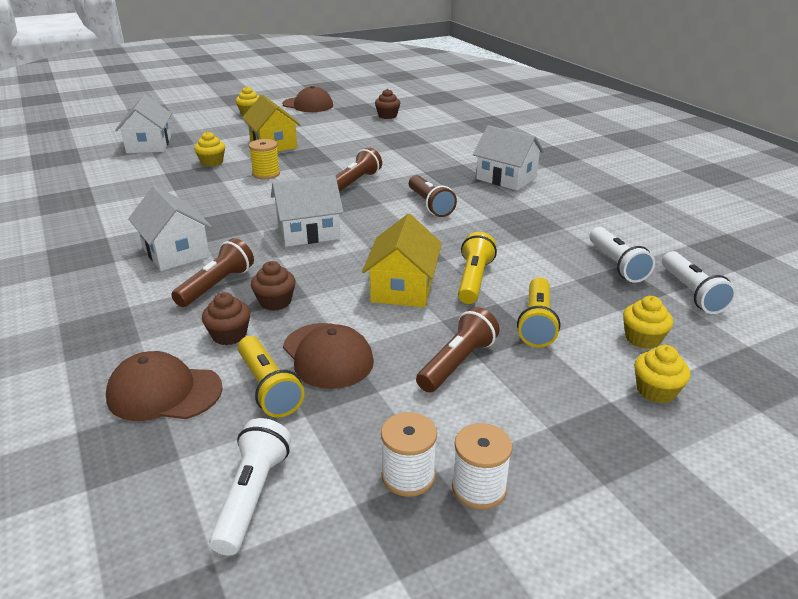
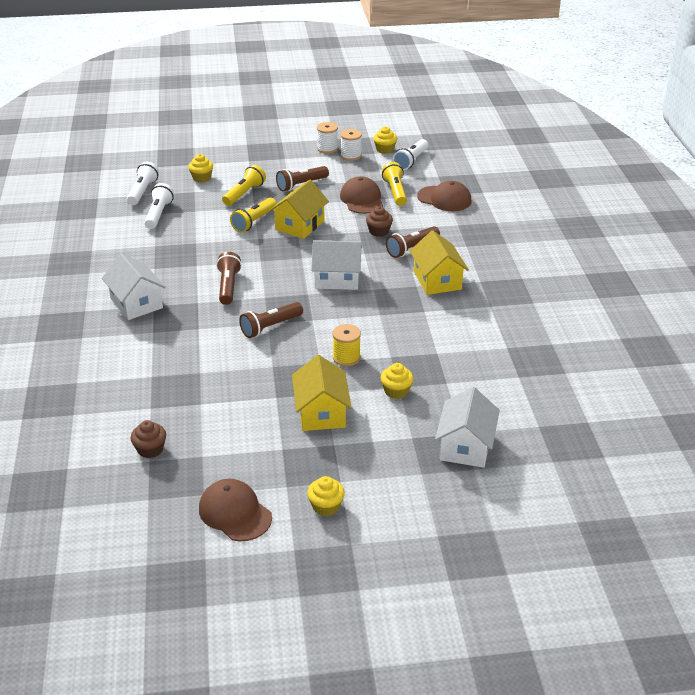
camera: 160 degrees left, 5 degrees up
(175, 252) = (437, 280): white house -> yellow house
(229, 335) = (409, 218): brown cupcake -> none
(656, 391) = (225, 160): yellow cupcake -> yellow cupcake (385, 149)

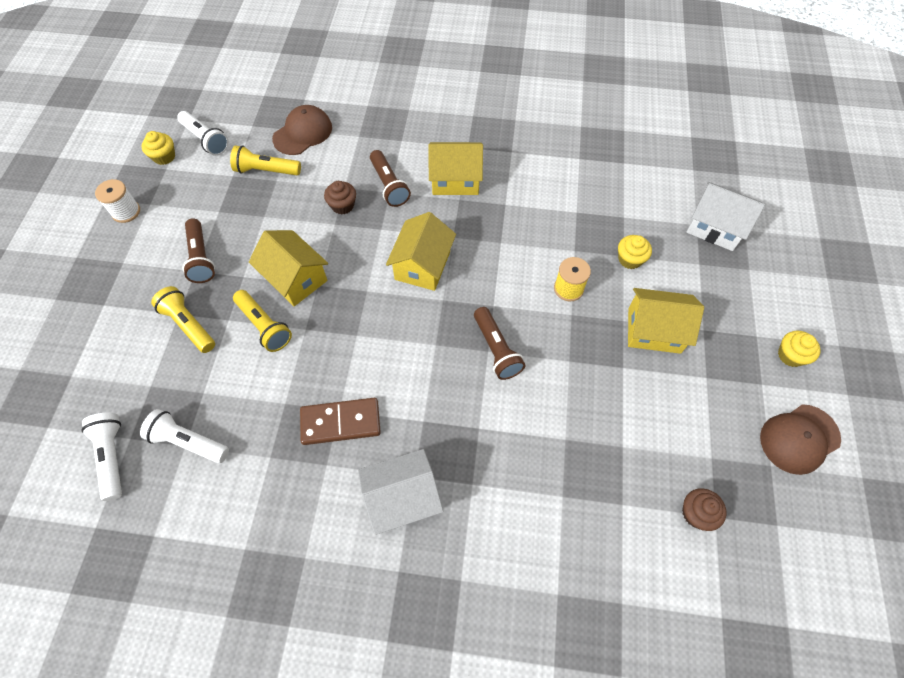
camera: 75 degrees left, 25 degrees up
(143, 191) = (112, 457): white flashlight -> white flashlight turned 45 degrees clockwise
(187, 267) = (340, 422): none -> brown domino
(201, 177) = (117, 370): yellow cupcake -> none
(228, 286) = (400, 380): brown flashlight -> none
(337, 279) = (422, 265): white house -> yellow house
(351, 156) = (159, 192): white spool -> none
(361, 199) = (267, 205): brown cap -> none

